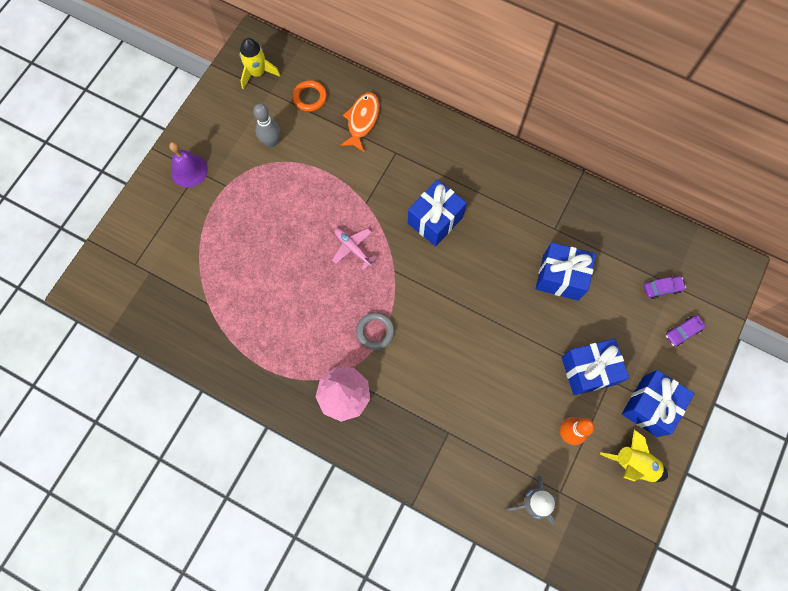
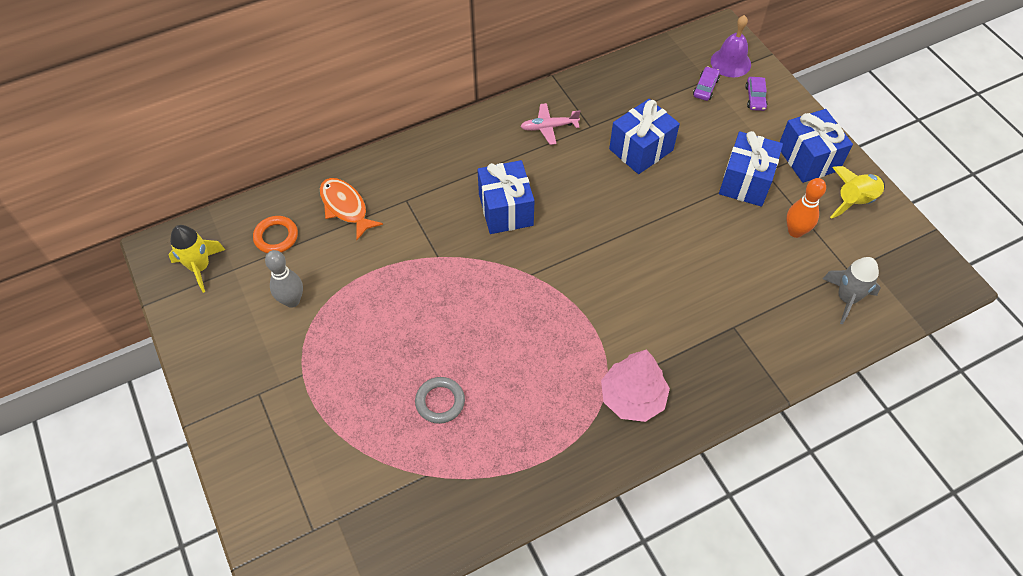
camera: 55 degrees left, 15 degrees down
(189, 170) = (249, 402): purple bell -> purple bell (730, 62)
(353, 248) = (478, 296): pink plane -> pink plane (549, 127)
(375, 331) = (583, 329): grey ring -> grey ring (440, 402)

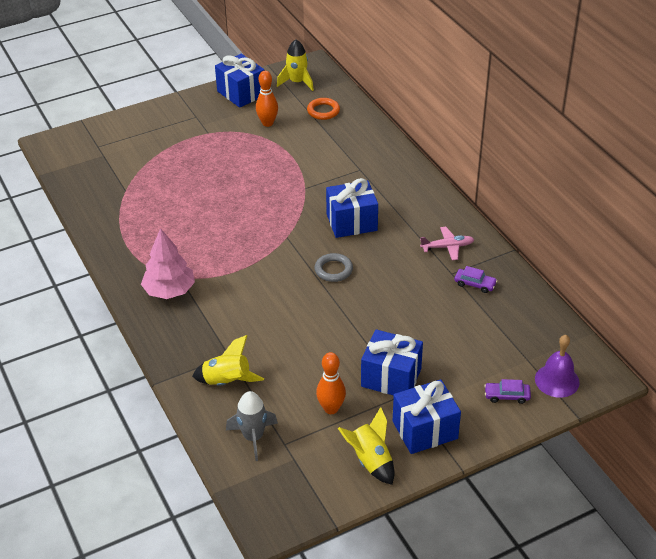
camera: 90 degrees right, 15 degrees down
(292, 301) = (267, 123): grey bowling pin -> orange bowling pin
(345, 207) = (351, 140): orange fish -> none
(440, 402) = (179, 194): grey ring -> grey ring (333, 270)
(549, 127) = (447, 247): pink plane -> pink plane turned 90 degrees clockwise
(641, 149) = (426, 306): blue gift -> blue gift (241, 93)
(705, 87) = (515, 357): purple car -> purple car (475, 284)
(774, 326) = (227, 382): none -> yellow rocket

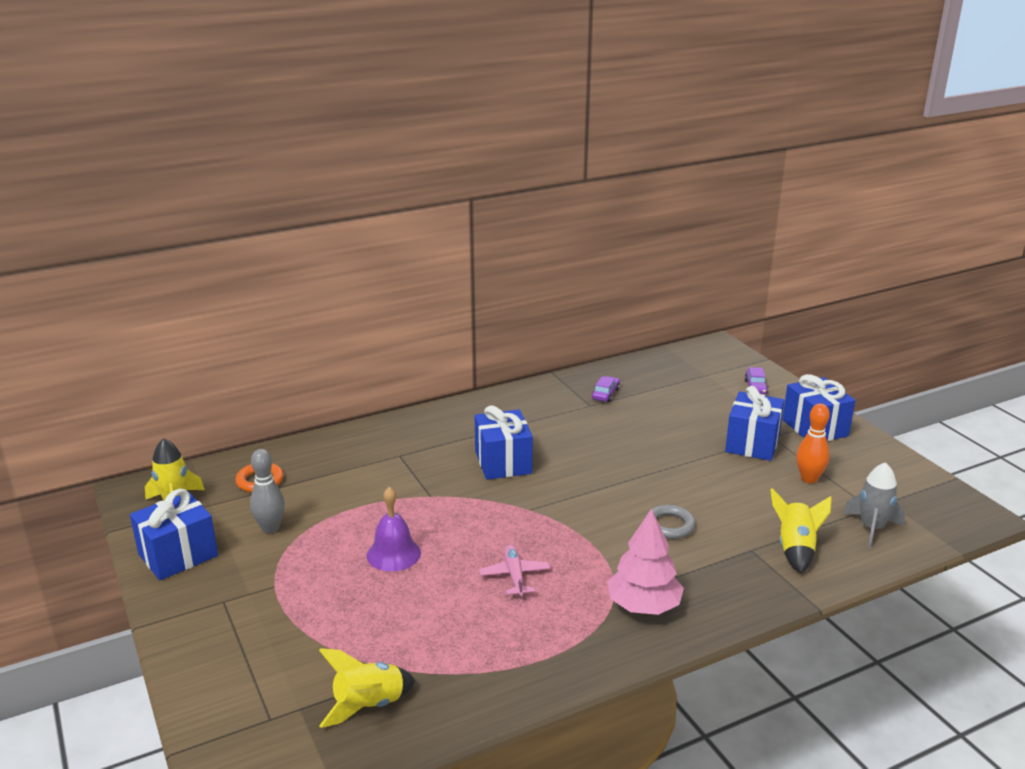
camera: 90 degrees left, 15 degrees down
(267, 123) = (270, 528): orange bowling pin -> grey bowling pin
(333, 270) = (590, 475): grey ring -> grey ring (669, 525)
(370, 460) = (867, 457): yellow rocket -> yellow rocket (369, 705)
(447, 247) = (548, 406): pink plane -> pink plane (514, 576)
(557, 380) = (728, 364): purple bell -> purple bell (393, 554)

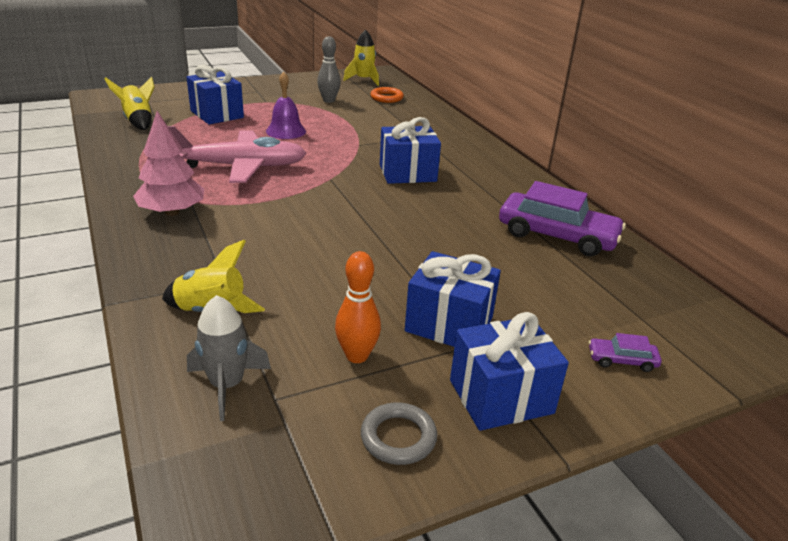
camera: 90 degrees right, 5 degrees up
(178, 555) = (307, 82): blue gift -> blue gift (217, 114)
(514, 576) = (240, 167): pink plane -> pink plane, size x2.11
(605, 394) = (557, 235): purple car -> purple car, size x2.27
(669, 525) = (284, 240): grey ring -> grey ring (398, 437)

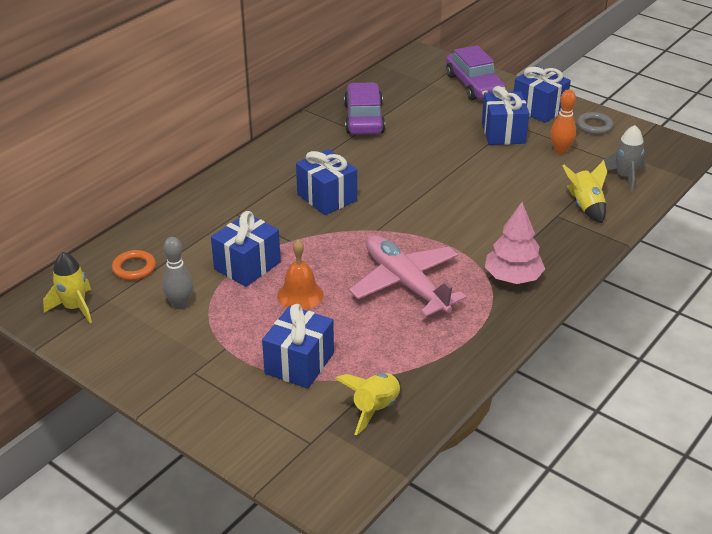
camera: 115 degrees left, 5 degrees up
(286, 131) = (300, 295): purple bell -> orange bell
(345, 125) = (247, 266): none -> blue gift
(621, 360) = (474, 85): purple car -> purple car, size x2.27

